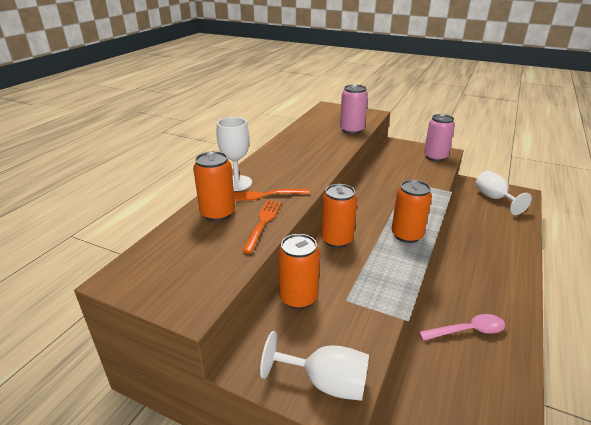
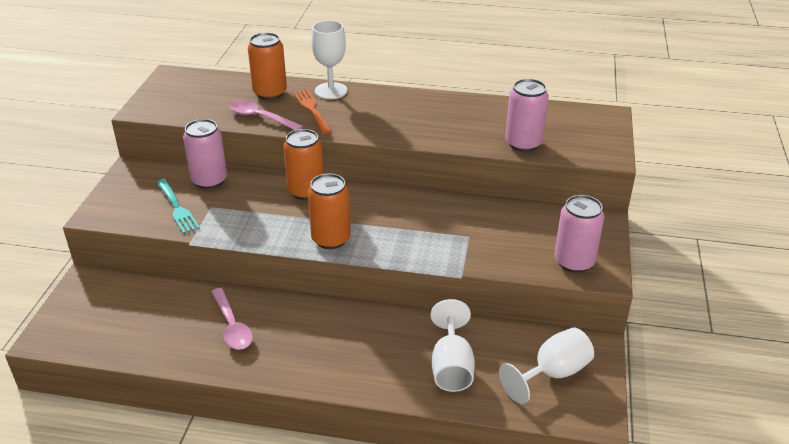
camera: 75 degrees right, 5 degrees up
(263, 223) = (260, 117): orange fork -> pink spoon
(298, 297) = (209, 180): orange can -> pink can
(326, 383) = (117, 206): white goblet -> white goblet (451, 366)
(342, 326) = (177, 208): none -> turquoise fork

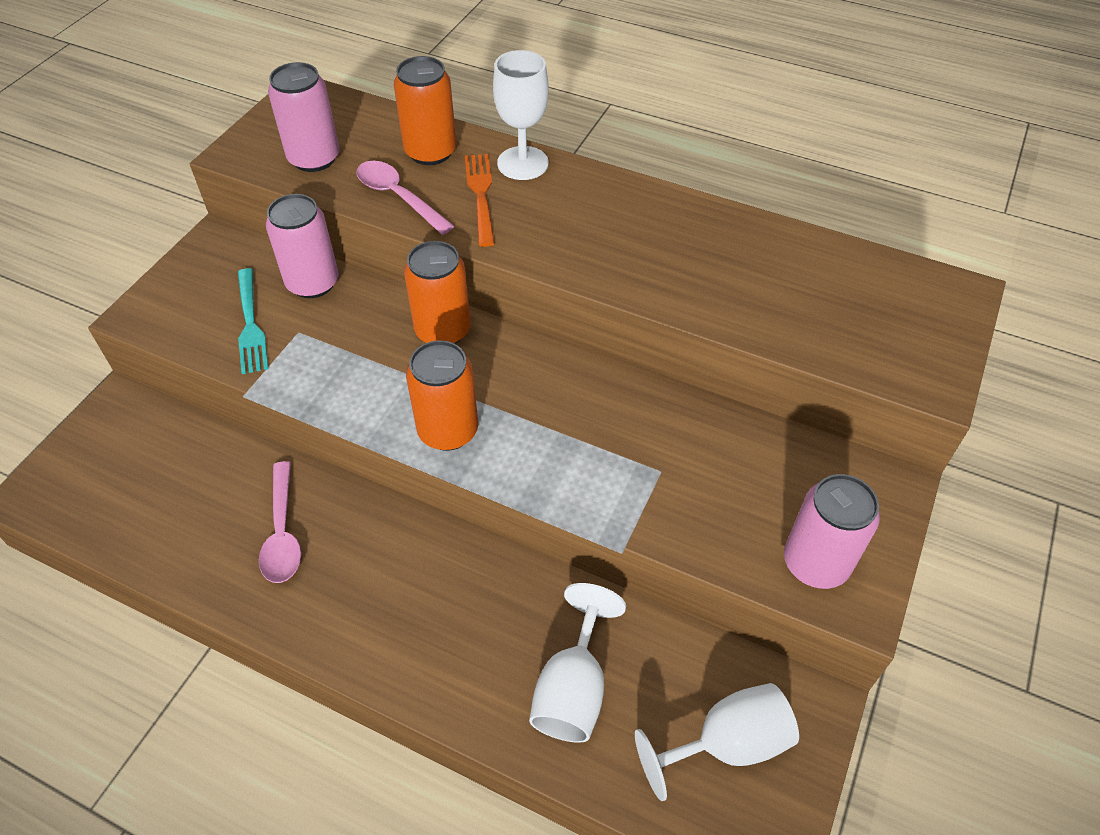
camera: 15 degrees right, 15 degrees up
(523, 143) = (793, 327): pink can -> pink can (314, 158)

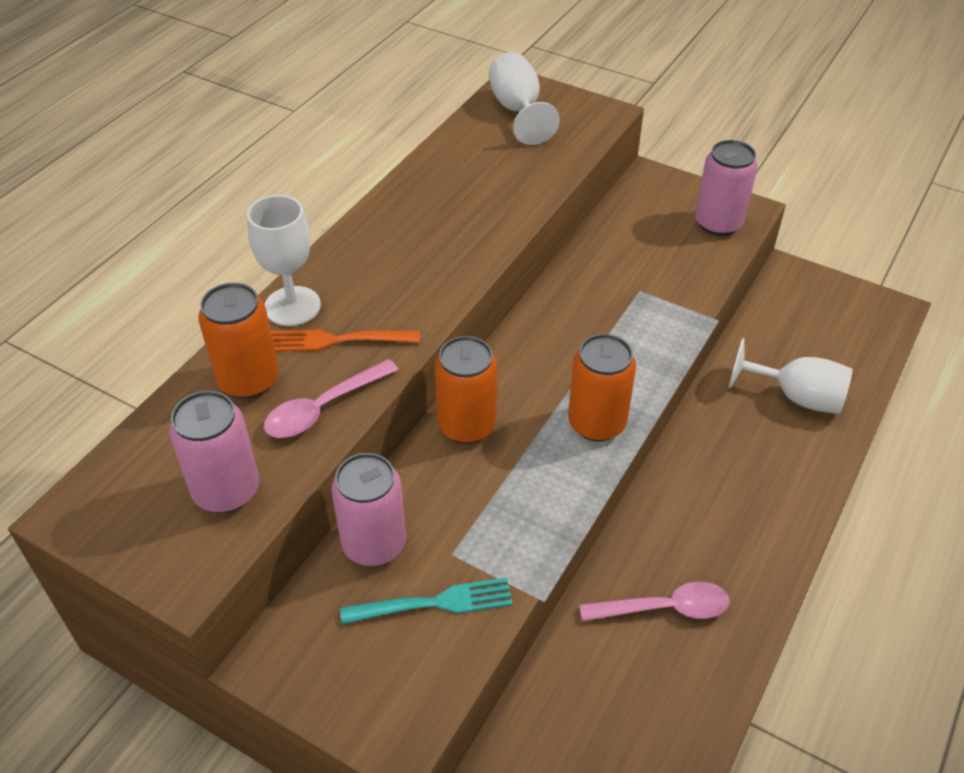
camera: 85 degrees left, 5 degrees down
(726, 744) = (824, 319): white goblet -> white goblet (518, 110)

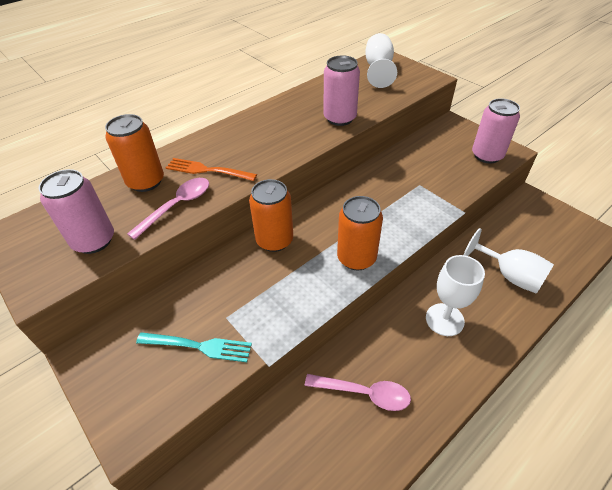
camera: 20 degrees right, 0 degrees up
(292, 306) = (194, 147): white goblet -> white goblet (444, 319)
(323, 408) = (177, 206): pink spoon -> pink spoon turned 150 degrees clockwise
(374, 544) = (183, 298): pink can -> pink can (340, 118)

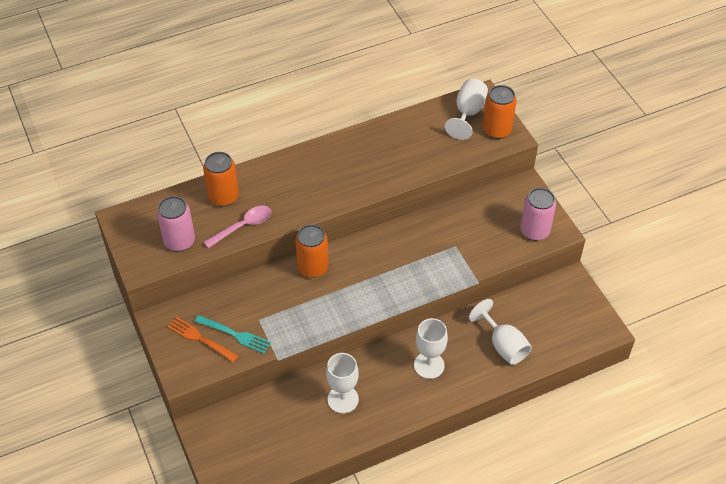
camera: 15 degrees right, 5 degrees up
(207, 170) = (273, 197): orange fork -> orange fork (200, 339)
(340, 118) = (402, 168): pink can -> none
(356, 258) = (370, 299): orange can -> orange can (497, 130)
(364, 393) = (343, 399): pink spoon -> white goblet

